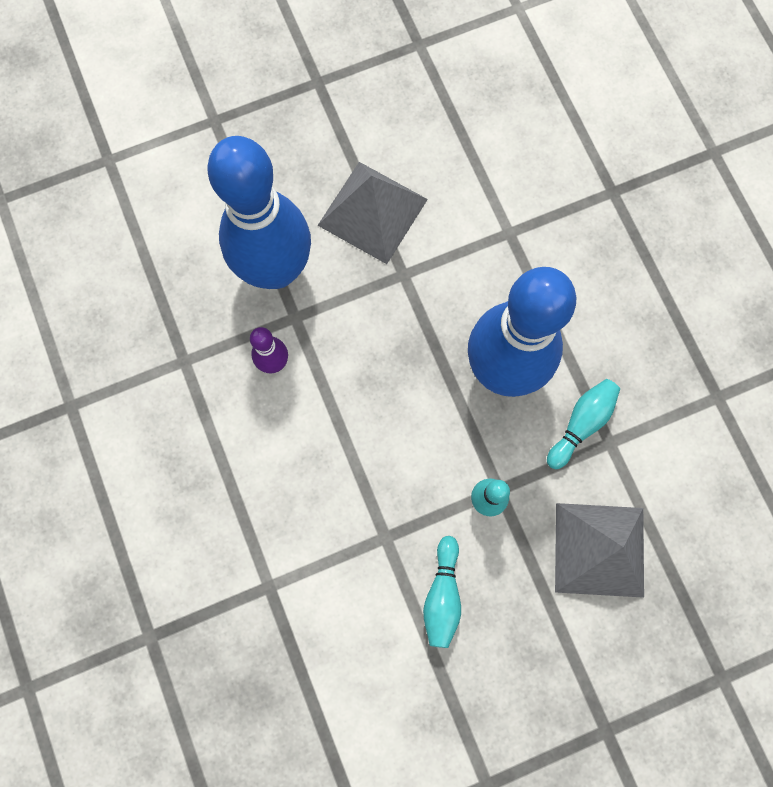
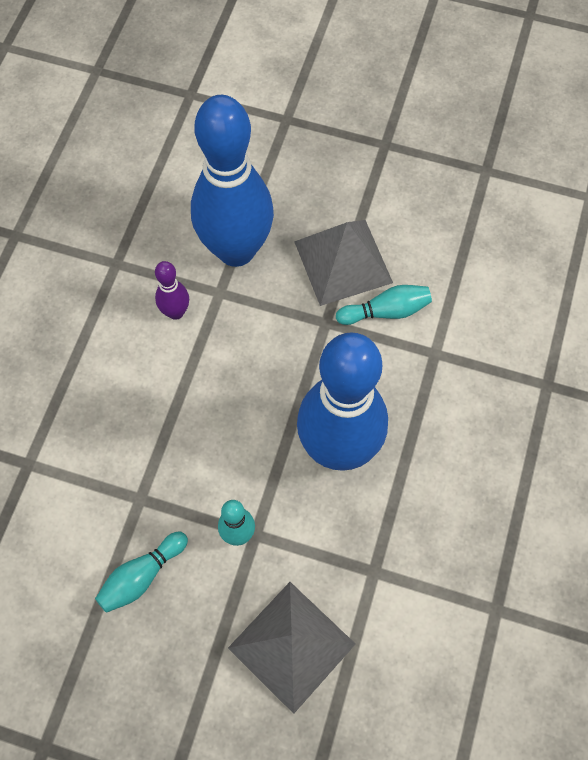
camera: 40 degrees right, 10 degrees down
(581, 424) = (363, 538): turquoise bowling pin -> turquoise bowling pin (386, 311)

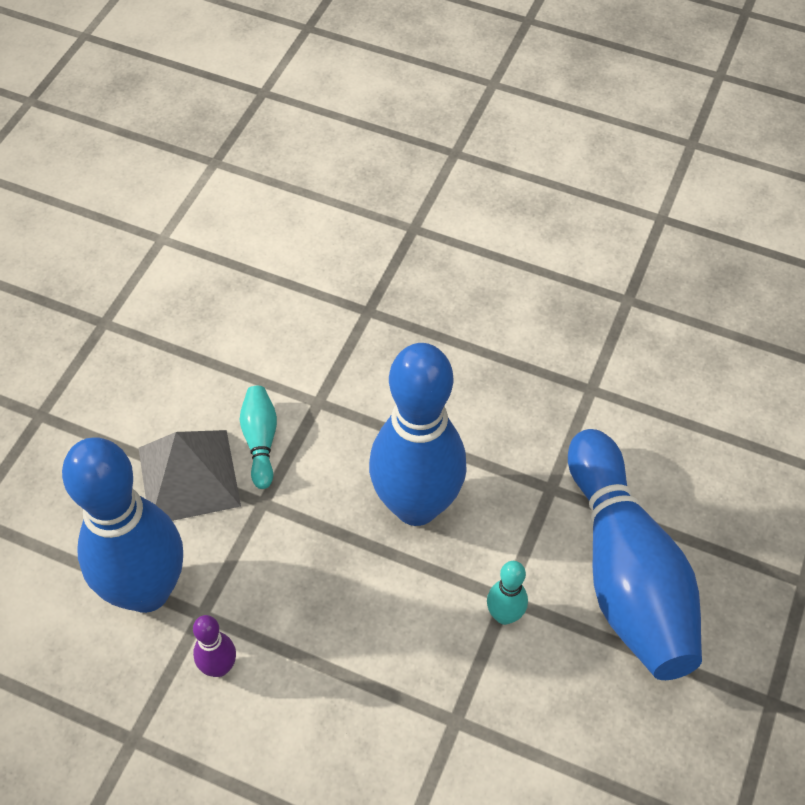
camera: 85 degrees left, 10 degrees down
(142, 576) = (547, 721): turquoise bowling pin -> none
(291, 646) = (625, 572): grey pyramid -> blue bowling pin

